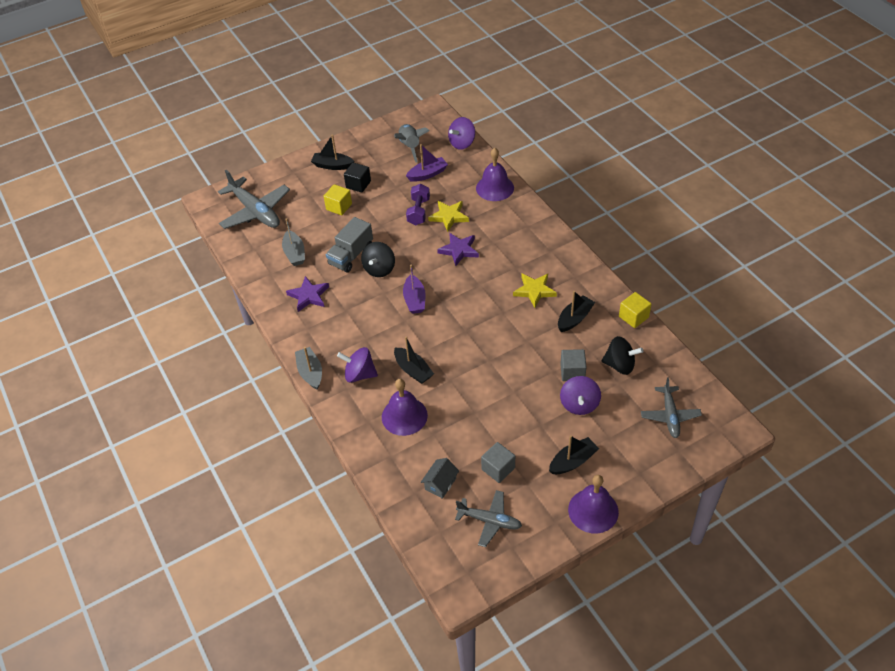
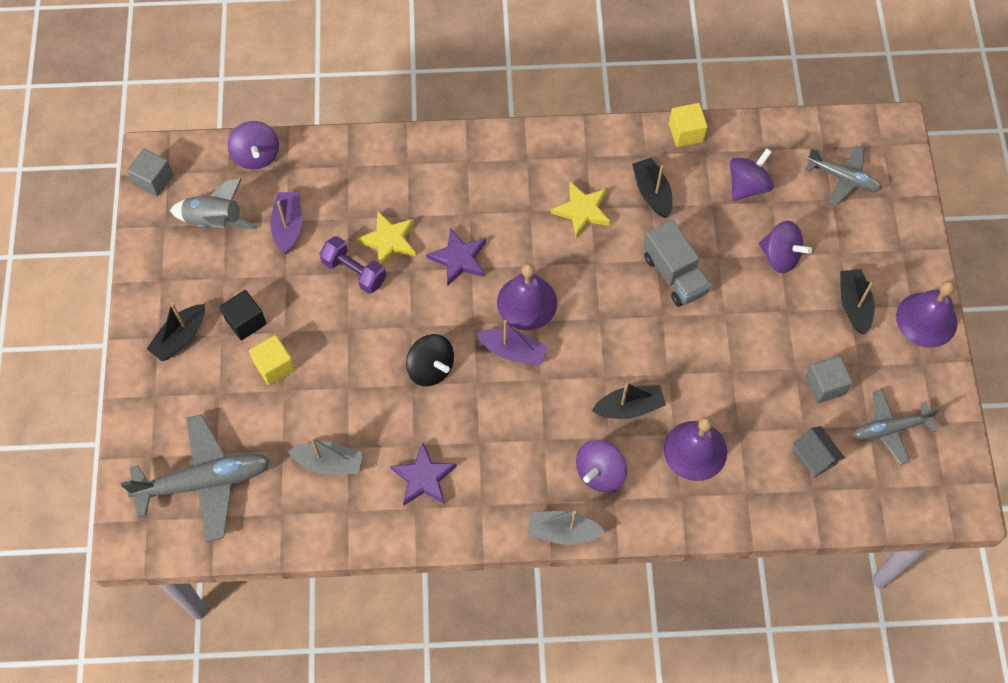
camera: 65 degrees left, 15 degrees up
(351, 255) = (382, 392): grey truck -> grey truck (674, 274)
(490, 521) = (890, 429): grey plane -> grey plane turned 150 degrees counterclockwise
(495, 188) = (372, 161): purple bell -> purple bell (527, 302)
(572, 372) = (730, 238): grey cube -> grey cube (153, 180)
(620, 365) = (747, 186): black spinning top -> purple spinning top

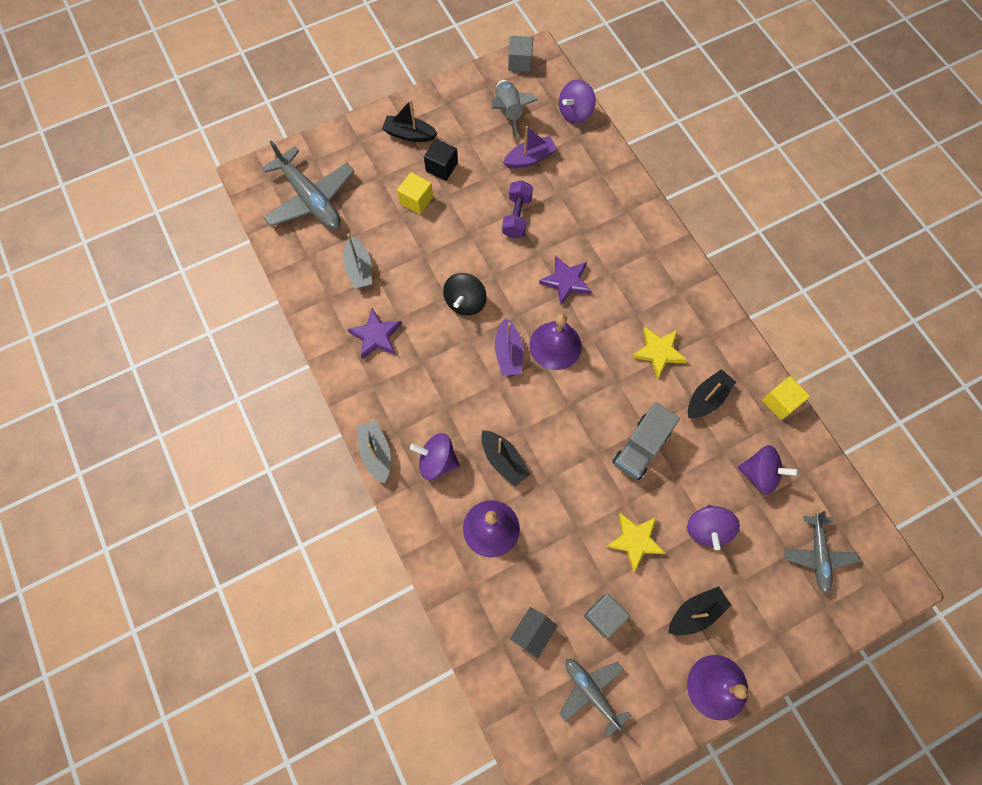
camera: 65 degrees right, 5 degrees up
(389, 241) = (555, 228): yellow star -> yellow star (635, 541)

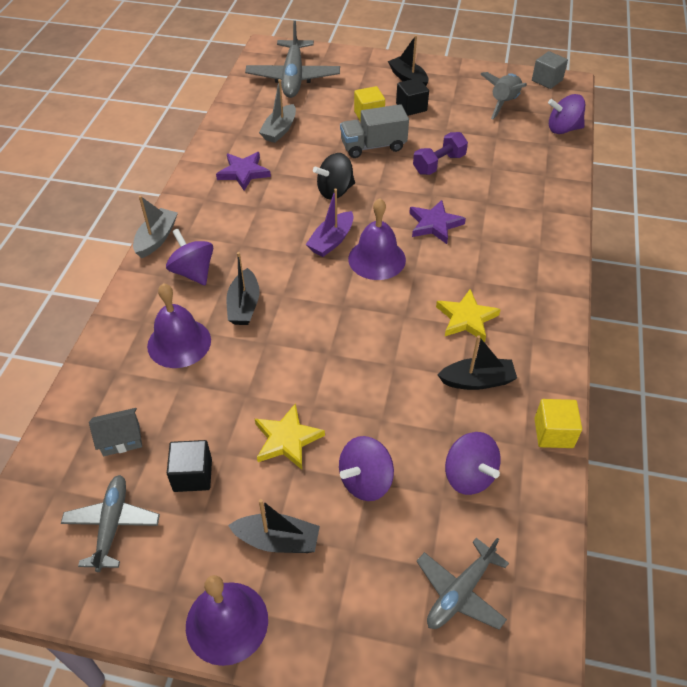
camera: 40 degrees right, 20 degrees down
(530, 158) = (491, 136): purple boat -> none
(604, 616) = (192, 475): grey cube -> black cube
(641, 447) = (372, 375): grey truck -> grey truck (373, 146)

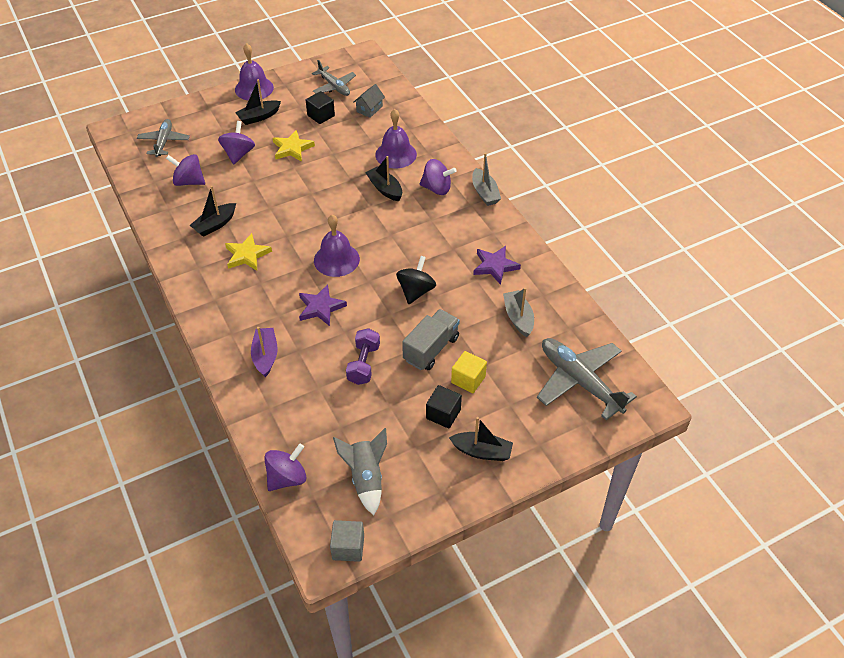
camera: 140 degrees right, 0 degrees up
(331, 241) = (378, 254): purple boat -> purple boat (265, 356)
(553, 433) = (155, 222): yellow cube -> none

